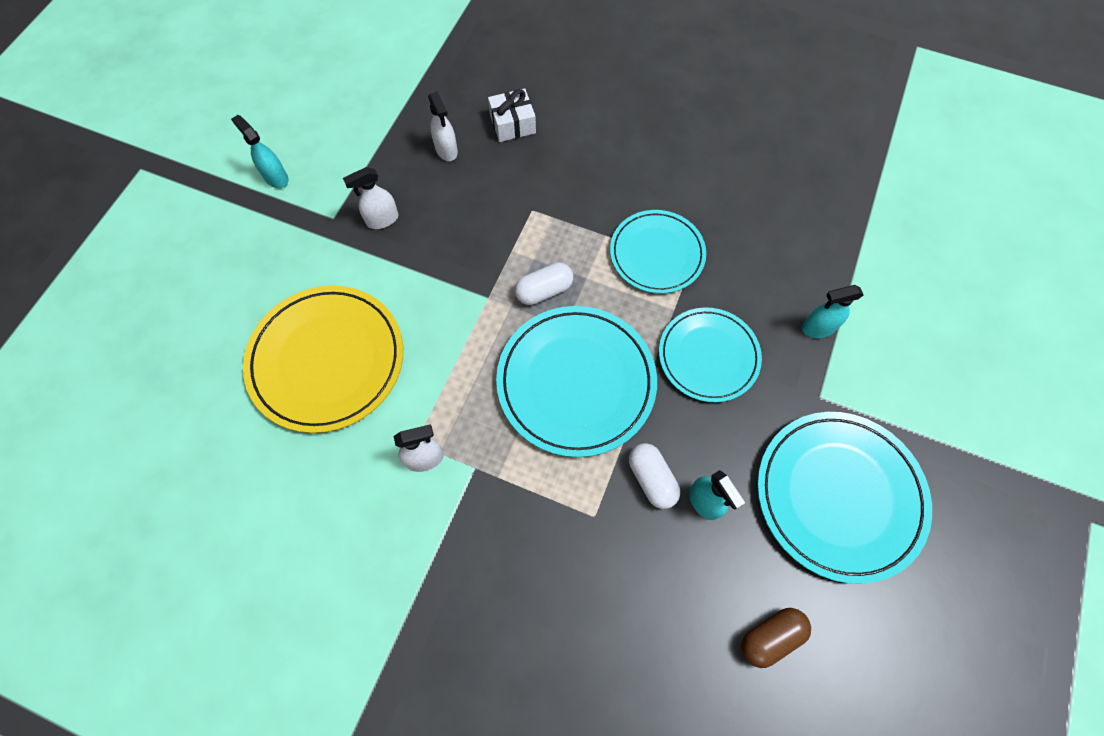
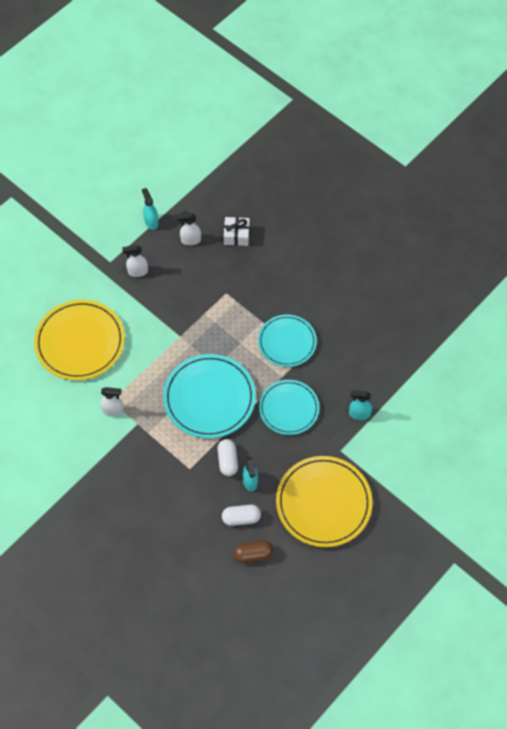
camera: 20 degrees right, 5 degrees down
(276, 177) = (86, 226): turquoise spray bottle -> turquoise spray bottle (151, 221)
(446, 150) = (190, 240): white spray bottle -> white spray bottle turned 90 degrees clockwise
(544, 290) = (213, 342): white capsule -> white capsule (241, 518)
(839, 496) = (323, 503): turquoise plate -> yellow plate

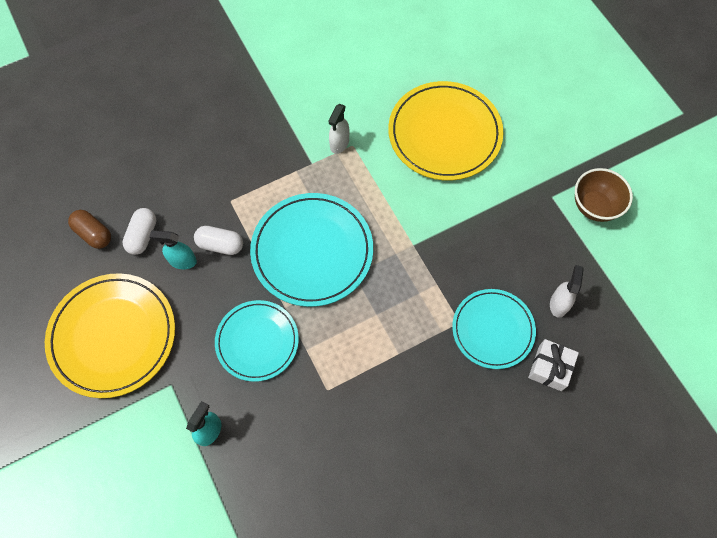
camera: 110 degrees right, 5 degrees up
(109, 235) = (594, 206): none -> brown bowl
(137, 271) = (527, 224): white spray bottle -> none
(151, 221) = (603, 263): turquoise spray bottle -> none
(253, 554) = (93, 234): brown capsule -> brown capsule turned 60 degrees counterclockwise
(287, 342) = (355, 375): turquoise plate -> turquoise plate (493, 329)

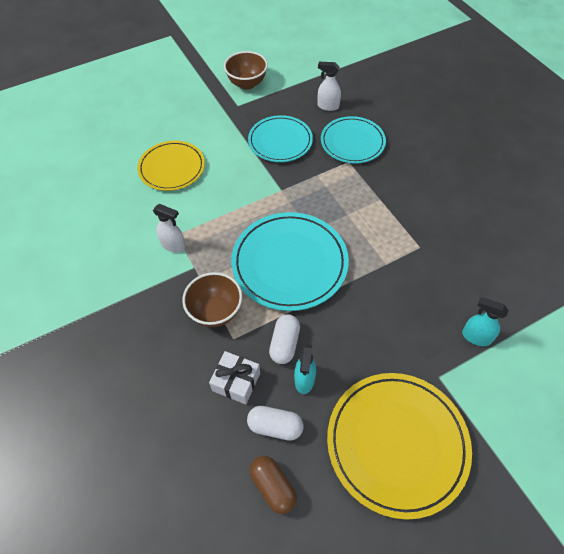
camera: 90 degrees left, 10 degrees down
(93, 234) = (273, 487): brown capsule -> brown capsule turned 75 degrees counterclockwise
(257, 341) = (384, 303): turquoise plate -> turquoise plate (280, 141)
(260, 185) = (215, 312): none -> brown bowl
(444, 133) = (172, 168): yellow plate -> yellow plate, size x0.65
(550, 368) = (378, 113): white gift -> white gift (236, 382)

